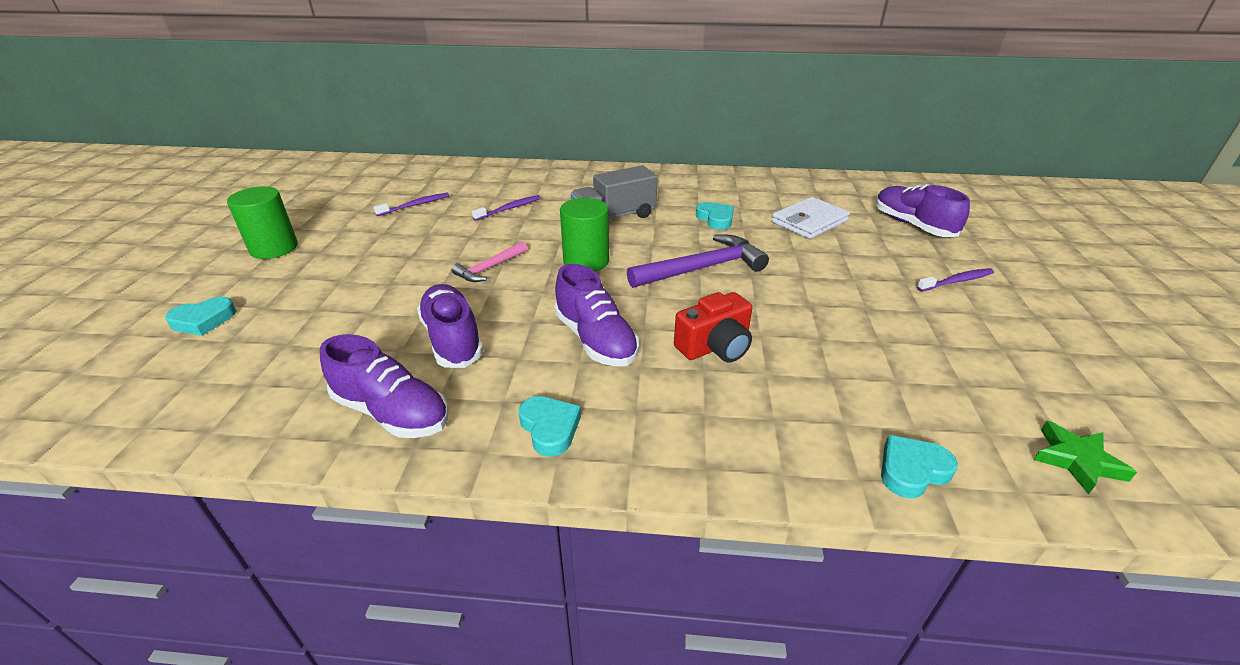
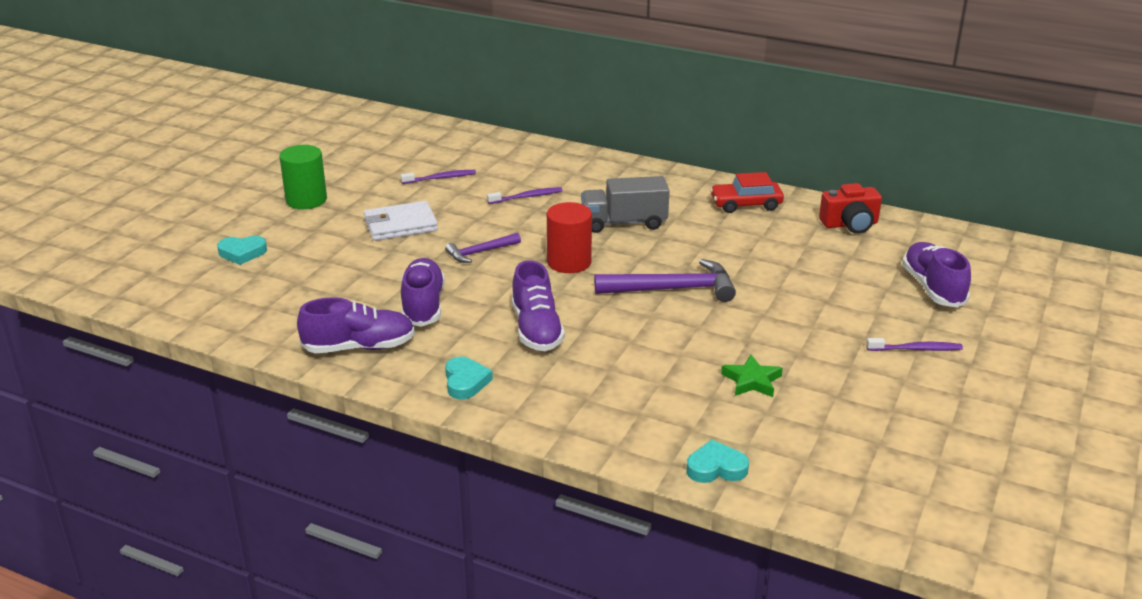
camera: 20 degrees right, 5 degrees down
(392, 412) = (359, 347): purple shoe -> purple shoe turned 60 degrees counterclockwise
(490, 268) = (480, 252): pink hammer -> purple hammer
(586, 261) = (569, 262): green cylinder -> red cylinder
(706, 185) = (746, 204): none -> red car
(715, 219) = (725, 243): turquoise heart -> none
(715, 346) = (632, 355): red camera -> red camera (850, 224)
(809, 221) = (822, 264): white wallet -> white wallet (400, 225)
(1076, 460) = (857, 493): green star -> green star (752, 381)

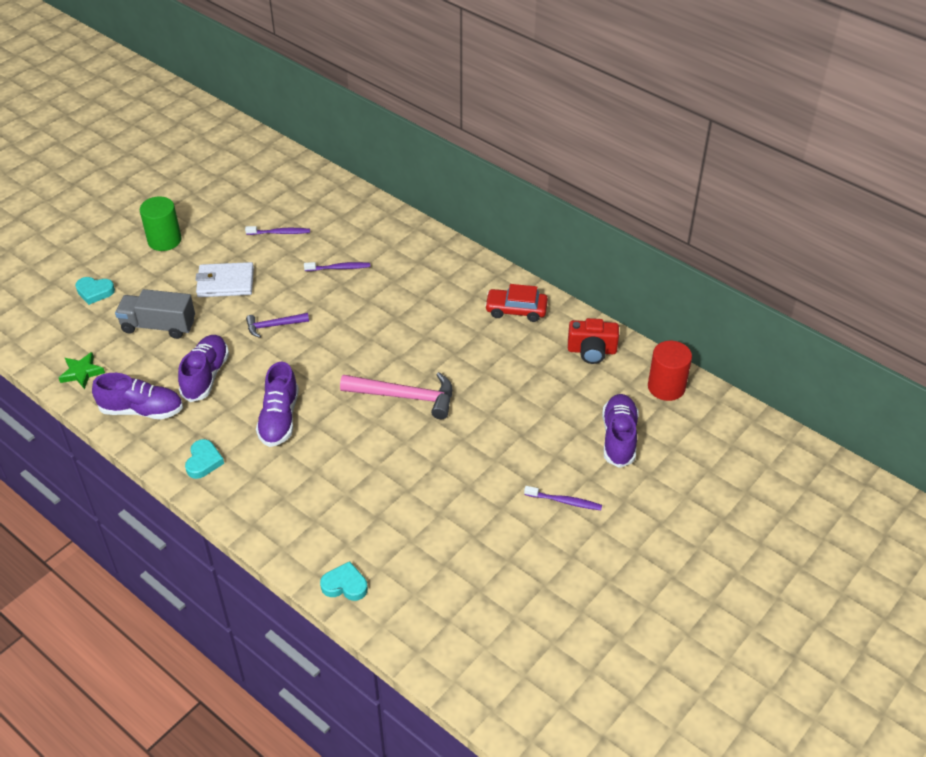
camera: 15 degrees right, 15 degrees up
(569, 262) = (338, 350): red cylinder -> red cylinder (666, 387)
(624, 223) = (403, 313): grey truck -> grey truck (158, 326)
(672, 289) = (405, 396): purple hammer -> pink hammer
(752, 381) = (416, 506): green star -> green star (82, 373)

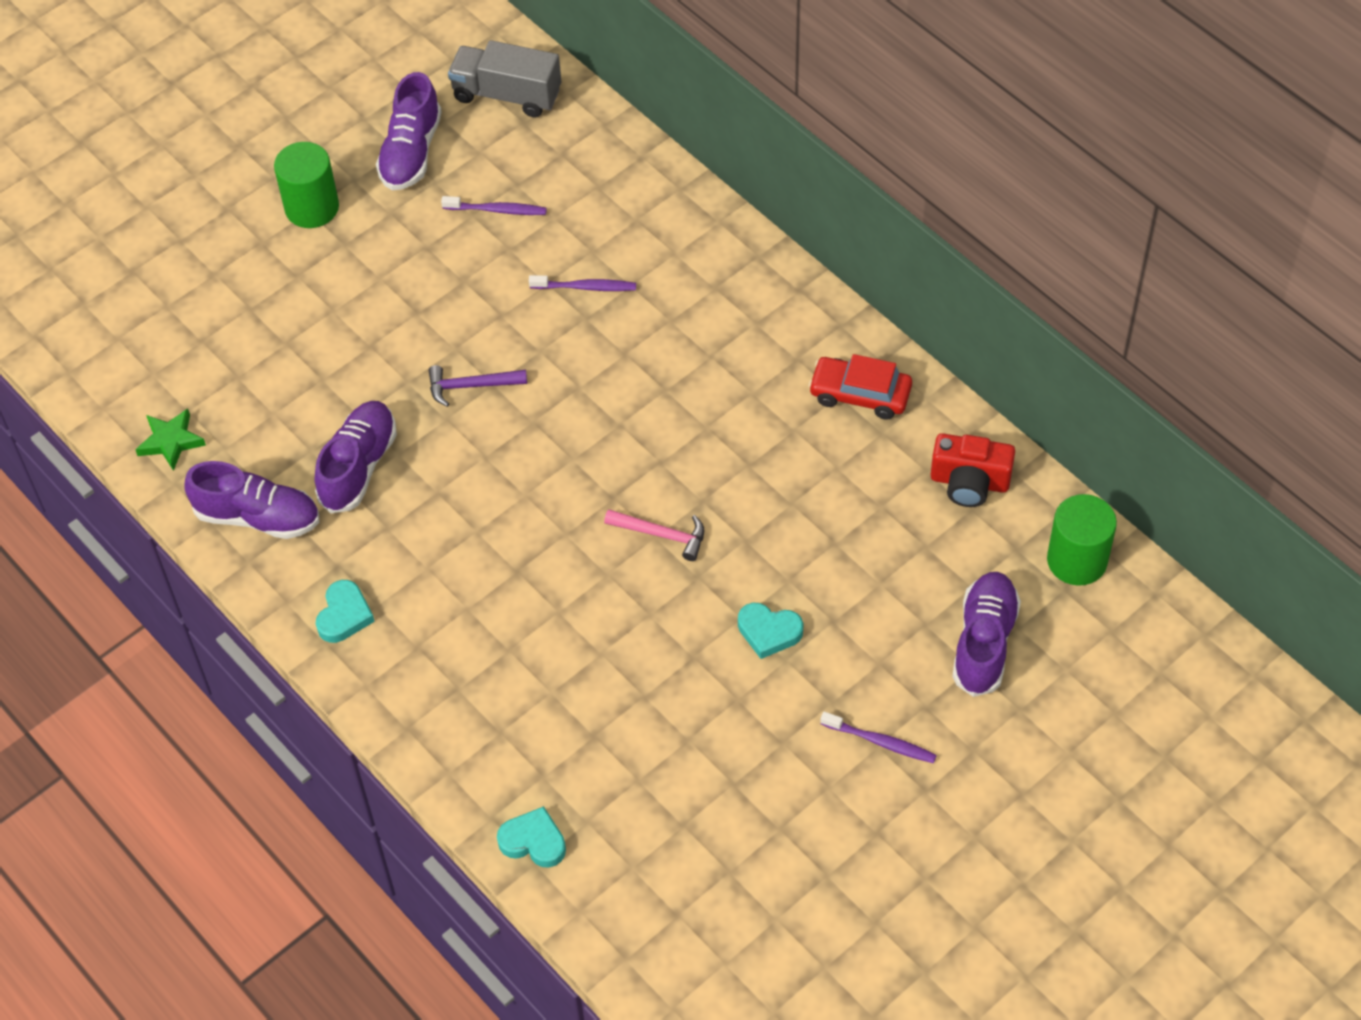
camera: 10 degrees right, 10 degrees up
(95, 292) = (197, 296): turquoise heart -> turquoise heart (769, 632)
(158, 326) = (292, 368): grey truck -> grey truck (507, 95)
(225, 282) = (402, 298): white wallet -> none
(279, 419) = (464, 553): purple shoe -> purple shoe (411, 152)
(405, 396) = (662, 534): pink hammer -> pink hammer, size x0.57
(666, 387) = (1077, 560): red cylinder -> green cylinder

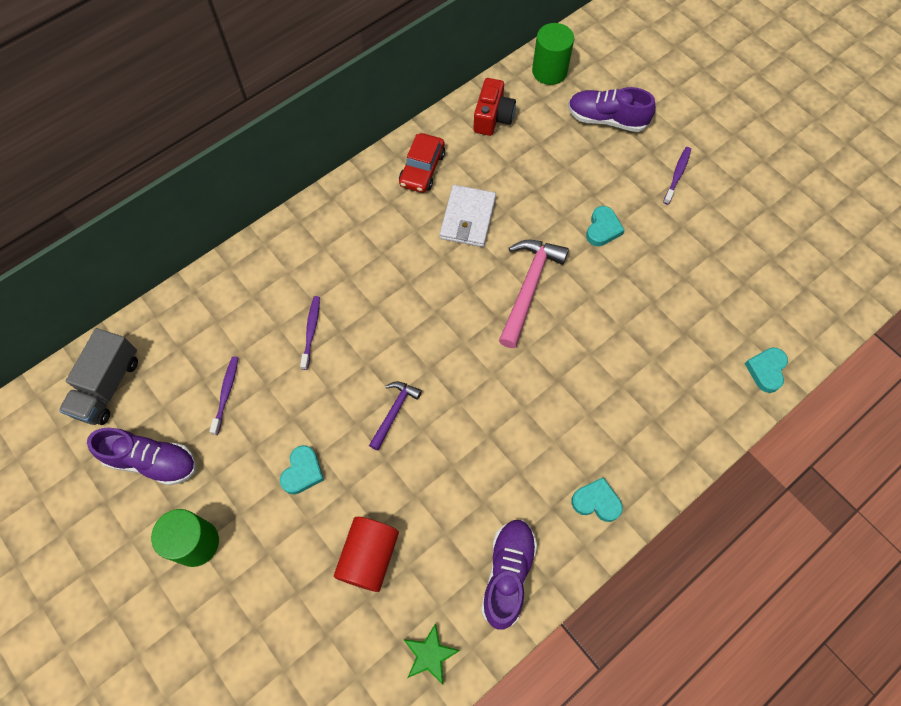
camera: 90 degrees left, 10 degrees up
(286, 374) = (368, 557): none -> red cylinder
(358, 466) = (463, 495): purple shoe -> none
(393, 298) = (302, 472): none -> turquoise heart
(471, 386) = (394, 412): purple hammer -> purple hammer turned 150 degrees counterclockwise
(662, 534) = (528, 287): pink hammer -> pink hammer, size x1.74
(776, 455) = (467, 218): none -> white wallet

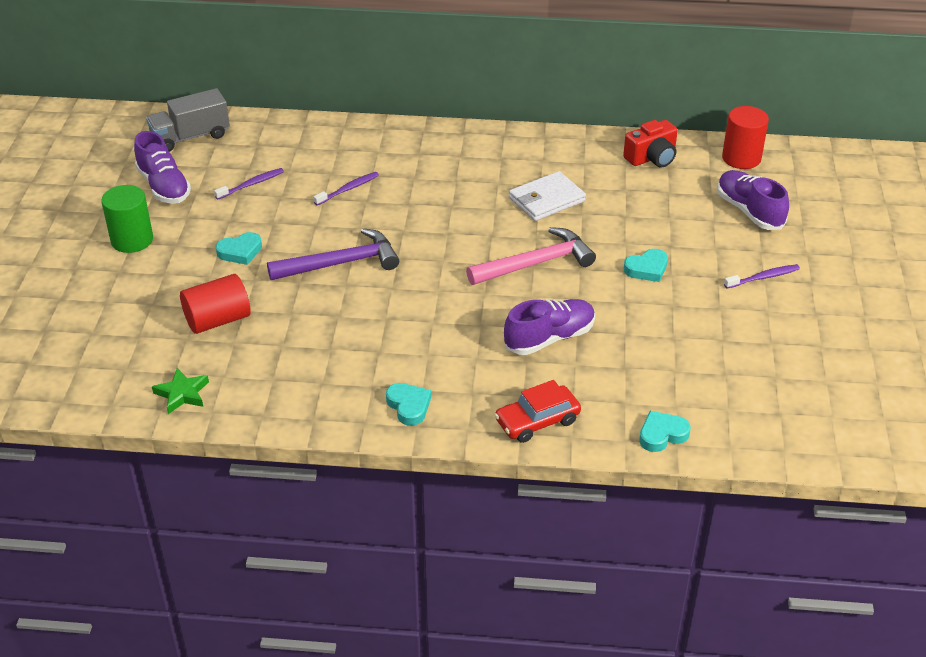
camera: 45 degrees right, 25 degrees down
(394, 412) = (341, 263): purple hammer -> purple hammer, size x1.74
(422, 169) = (552, 154): red car -> red car (537, 421)
(507, 574) = (290, 395): purple shoe -> purple shoe (549, 338)
(549, 71) = (741, 158): green cylinder -> red cylinder

